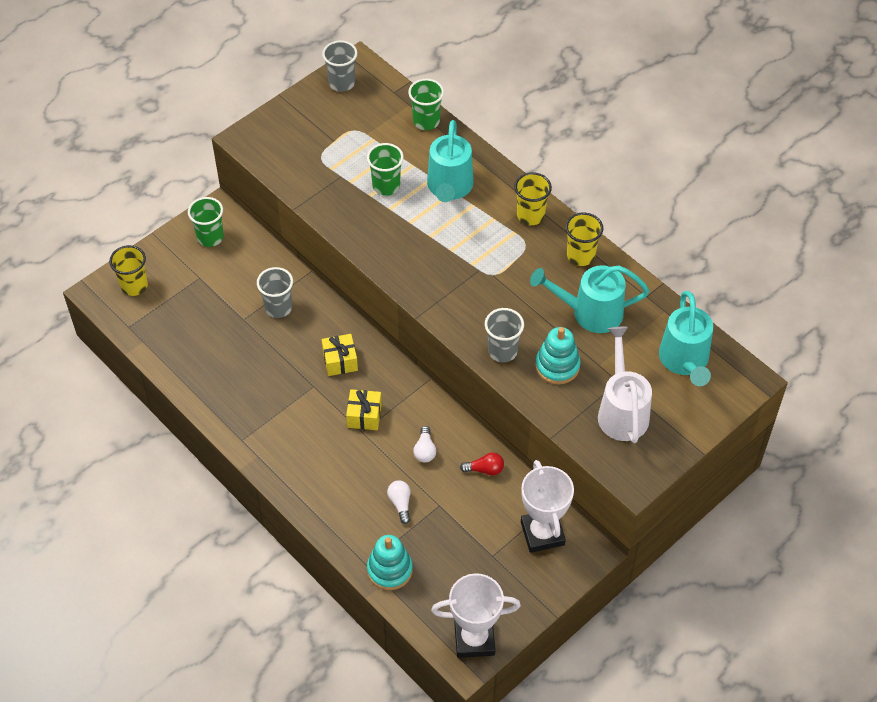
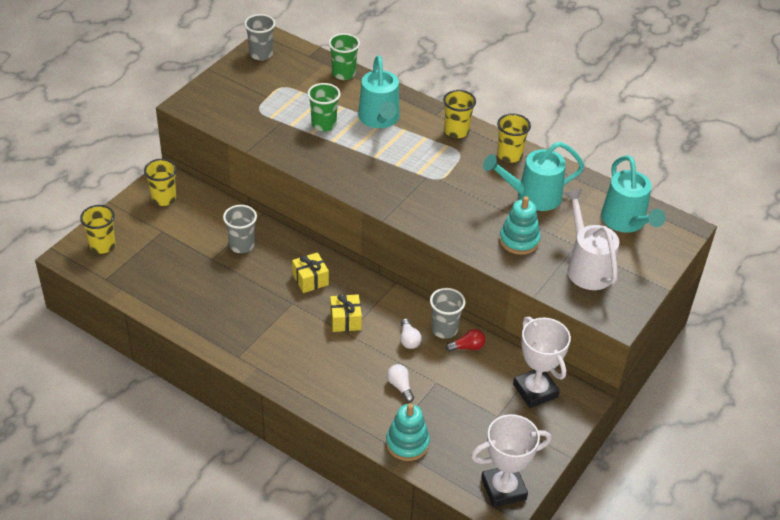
camera: 15 degrees left, 10 degrees down
(210, 237) = (164, 198): green cup -> yellow cup
(502, 351) = (467, 235): grey cup -> grey cup (444, 329)

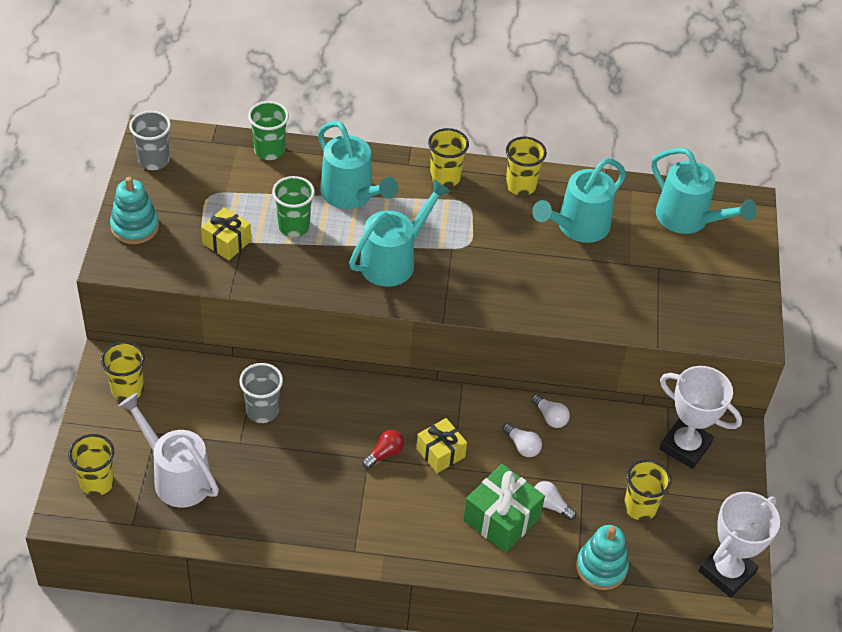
camera: 30 degrees left, 5 degrees up
(310, 279) = (369, 420): yellow gift -> yellow gift (227, 242)
(357, 380) = (501, 519): none -> green gift
(378, 169) = (394, 260): none -> turquoise watering can
(444, 329) = (550, 417): grey cup -> white light bulb
(467, 347) = (586, 427): red light bulb -> red light bulb (384, 454)
(468, 416) = (640, 507): none -> yellow cup
(519, 240) = (599, 286): turquoise stacking toy -> turquoise stacking toy (135, 226)
(586, 266) = (685, 288): white watering can -> white watering can (176, 476)

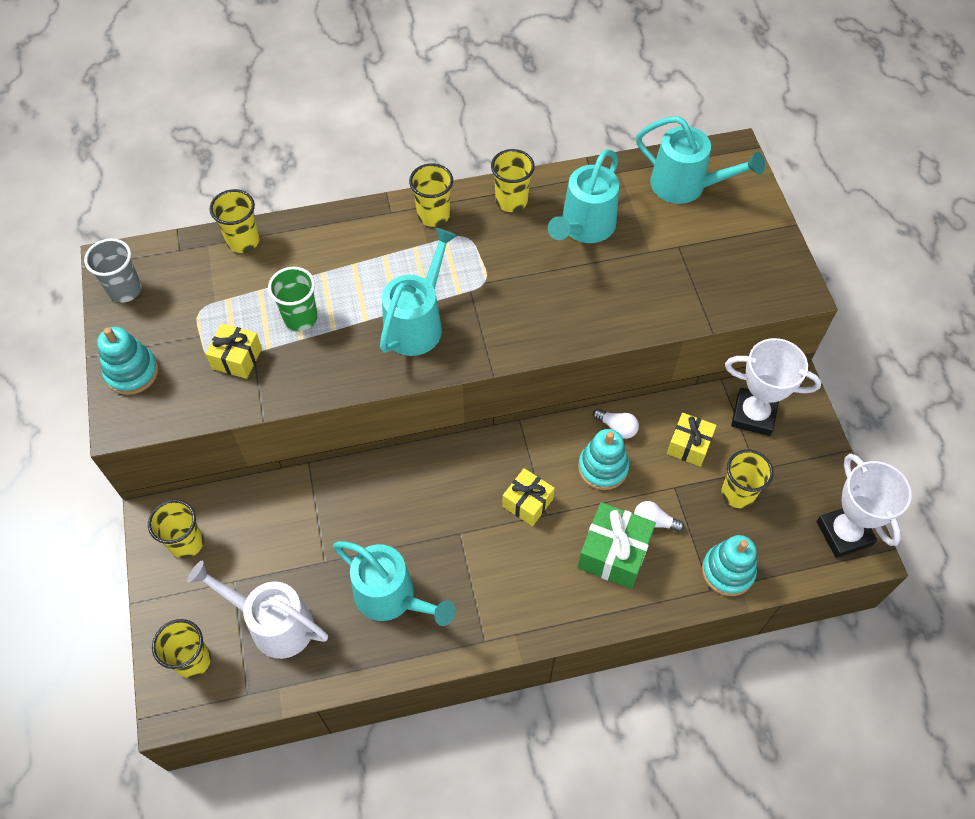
camera: 15 degrees left, 10 degrees up
(262, 411) = (334, 518): grey cup -> none
(269, 151) = (243, 241): green cup -> yellow cup
(352, 195) = (347, 264): turquoise watering can -> turquoise watering can (392, 598)
(384, 454) = (473, 523): red light bulb -> none
(522, 446) = (602, 467): white light bulb -> turquoise stacking toy
(611, 453) = (689, 445): none -> yellow gift
(727, 572) = (844, 533): white trophy -> white trophy turned 45 degrees counterclockwise

